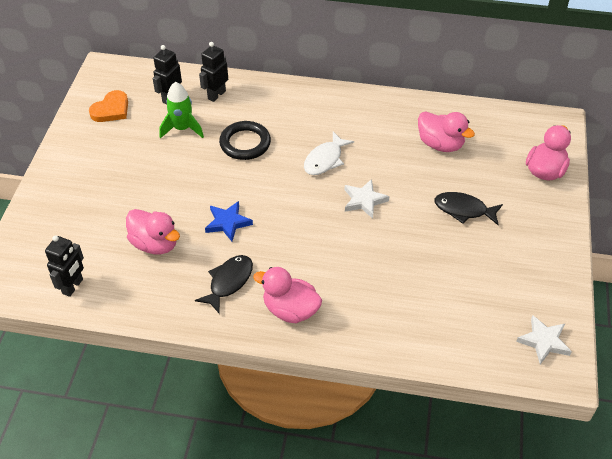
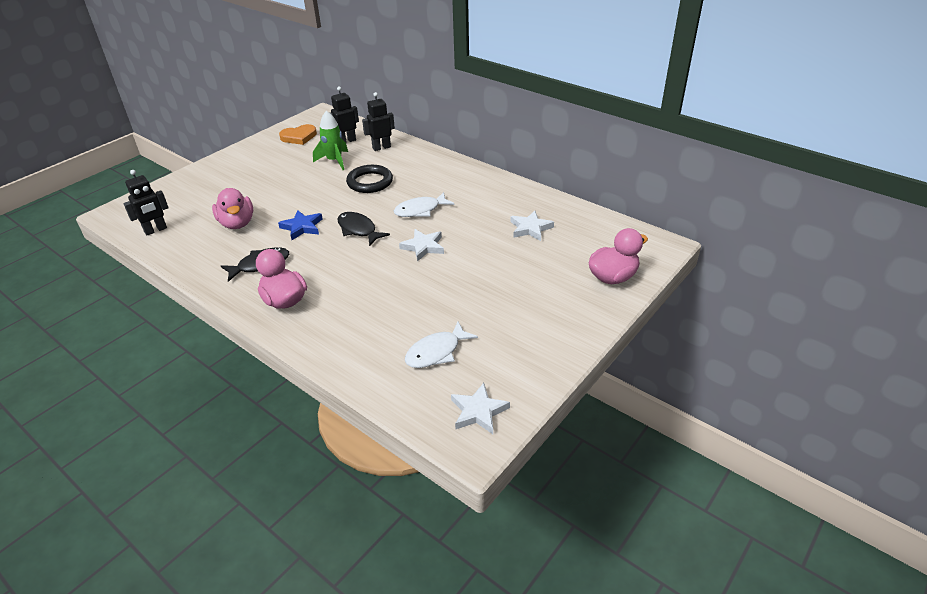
camera: 30 degrees right, 10 degrees down
(440, 144) = (530, 228): pink duck -> white star
(463, 210) = (504, 281): black fish -> black fish (358, 230)
(468, 303) = (436, 352): none -> white fish

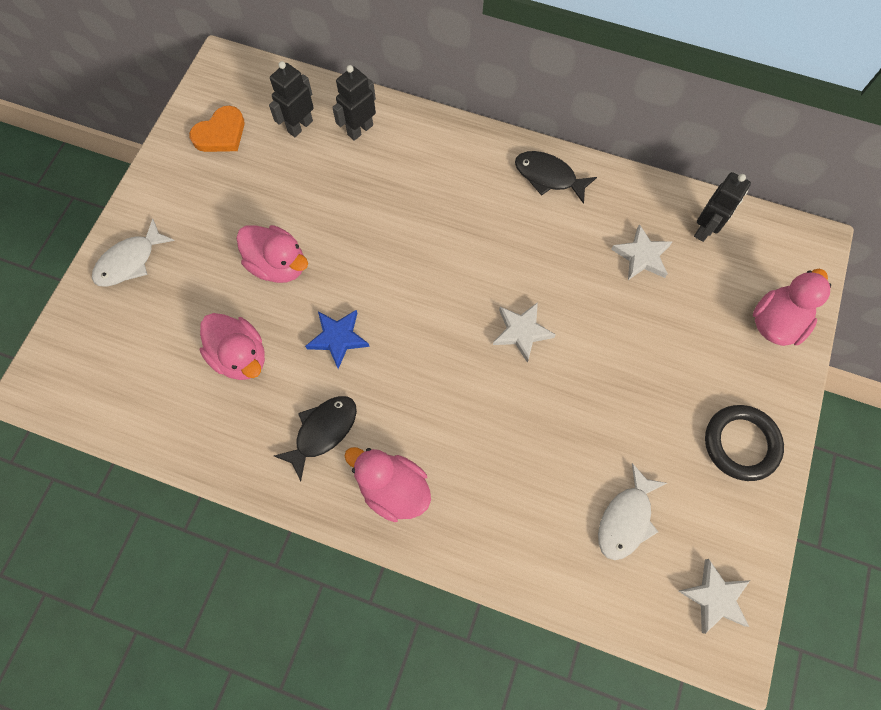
camera: 20 degrees left, 30 degrees up
(156, 230) = (128, 404): black robot -> black robot (705, 229)
(290, 191) = (278, 265): none -> pink duck
(334, 161) = (306, 178): green rocket -> none
(358, 230) = (419, 322): black fish -> black fish (548, 177)
(370, 182) = (383, 214): black ring -> black ring (741, 443)
(420, 210) = (483, 257): white fish -> white fish (130, 261)

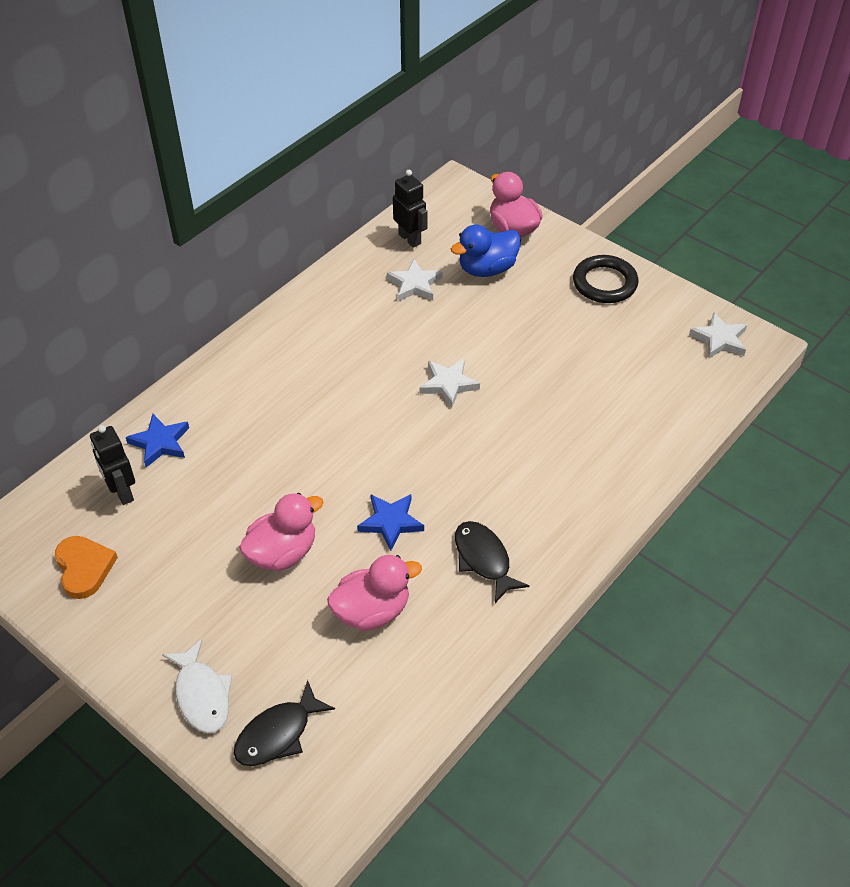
camera: 70 degrees left, 20 degrees down
(360, 130) = (160, 443): black robot -> blue star
(393, 488) = (561, 519): pink duck -> none
(548, 177) = (302, 318): black fish -> black fish (278, 734)
(626, 519) = (642, 370): white fish -> none
(699, 316) = (487, 269): none -> blue duck

